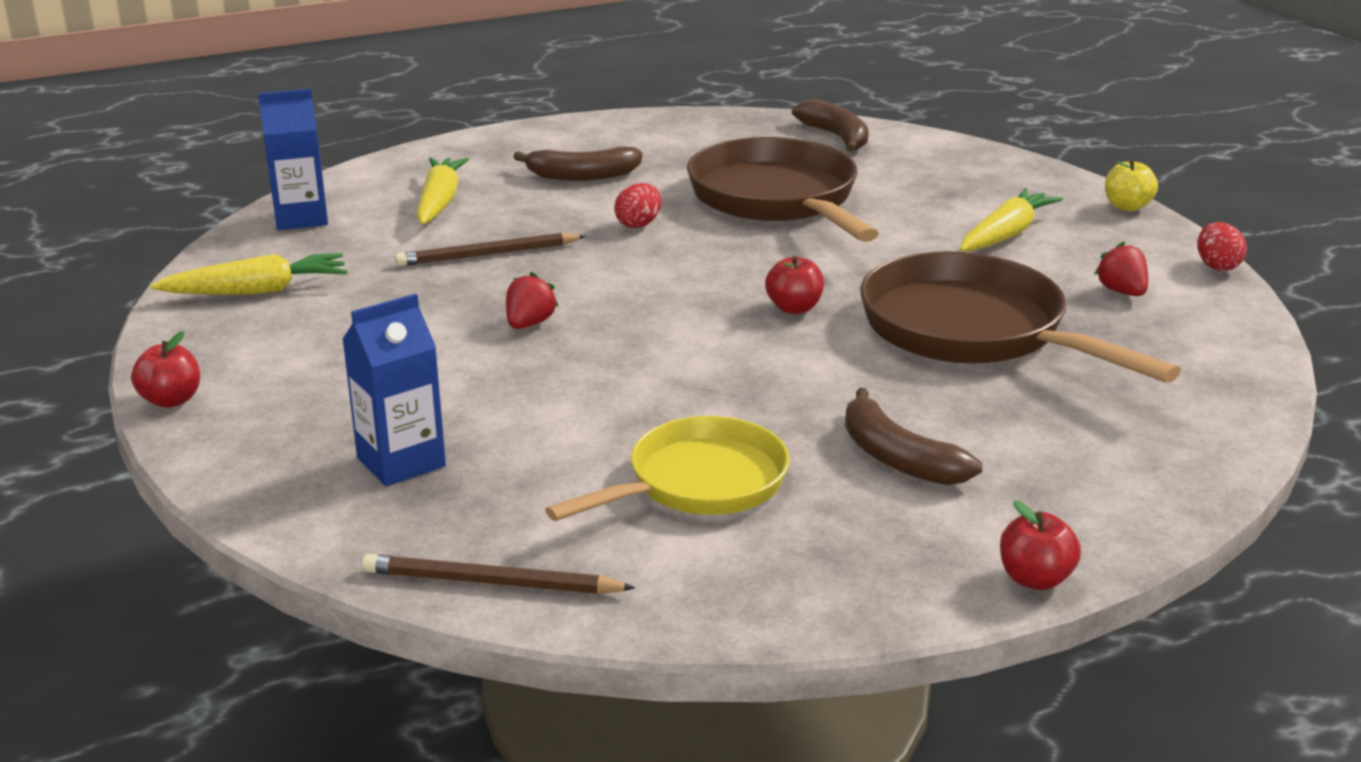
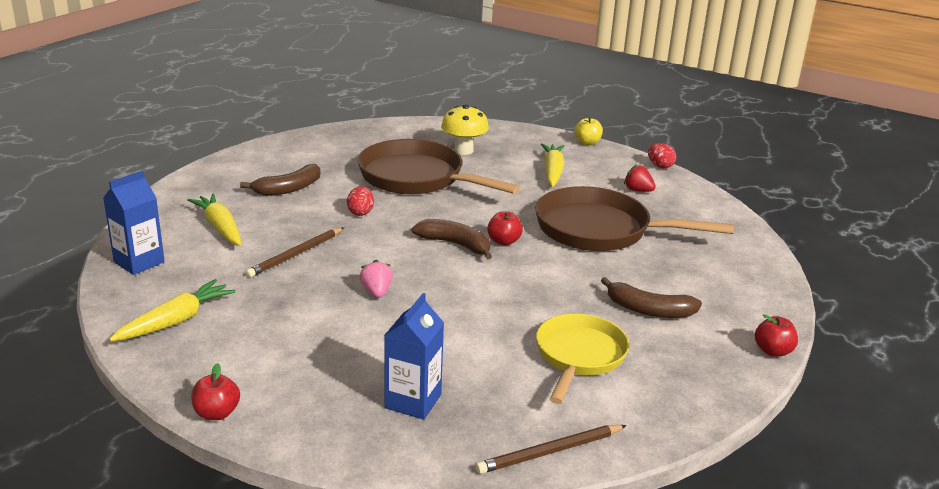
camera: 35 degrees left, 0 degrees up
(529, 324) = (376, 292): red strawberry -> pink strawberry
(836, 137) = (402, 132): brown banana -> brown banana (455, 244)
(899, 178) = (463, 150): none -> yellow mushroom

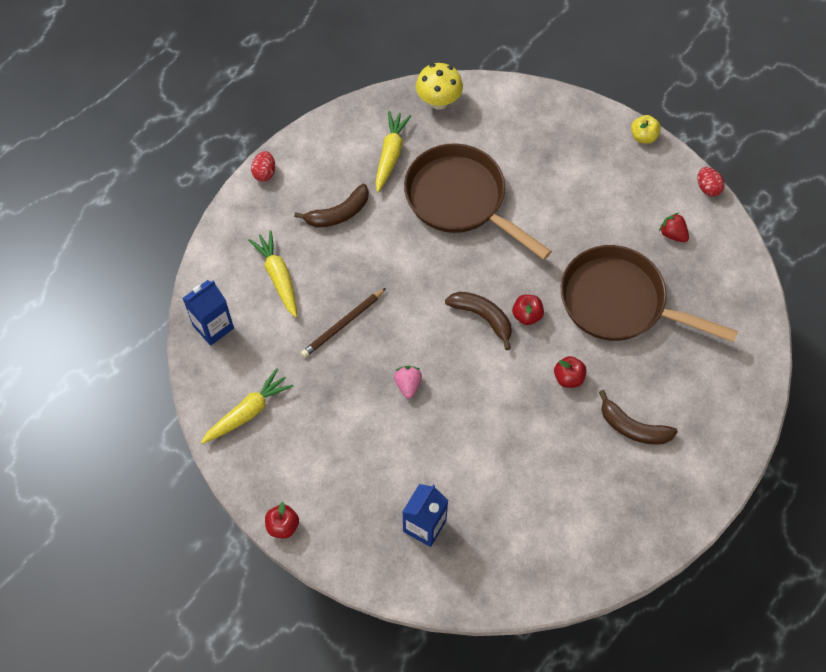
camera: 10 degrees right, 35 degrees up
(360, 212) = (402, 259): red egg -> red egg (264, 173)
(463, 150) = (513, 147): yellow mushroom -> yellow mushroom (438, 101)
(550, 452) = (516, 590): brown pencil -> none
(552, 172) = (595, 194): yellow carrot -> yellow carrot (390, 154)
(579, 357) = (560, 484): yellow pan -> none
(773, 351) = (721, 491): red apple -> red apple (568, 378)

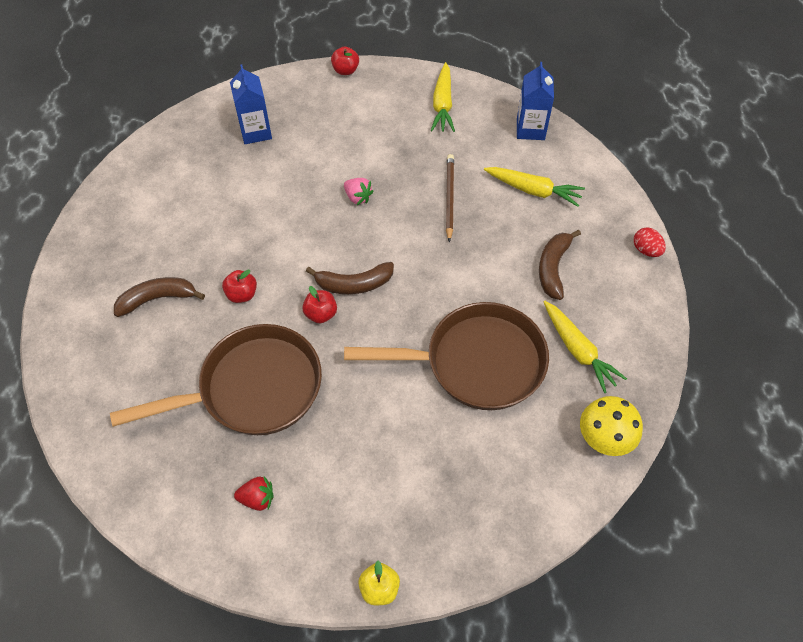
camera: 135 degrees right, 5 degrees down
(707, 188) = (262, 586): red egg -> none

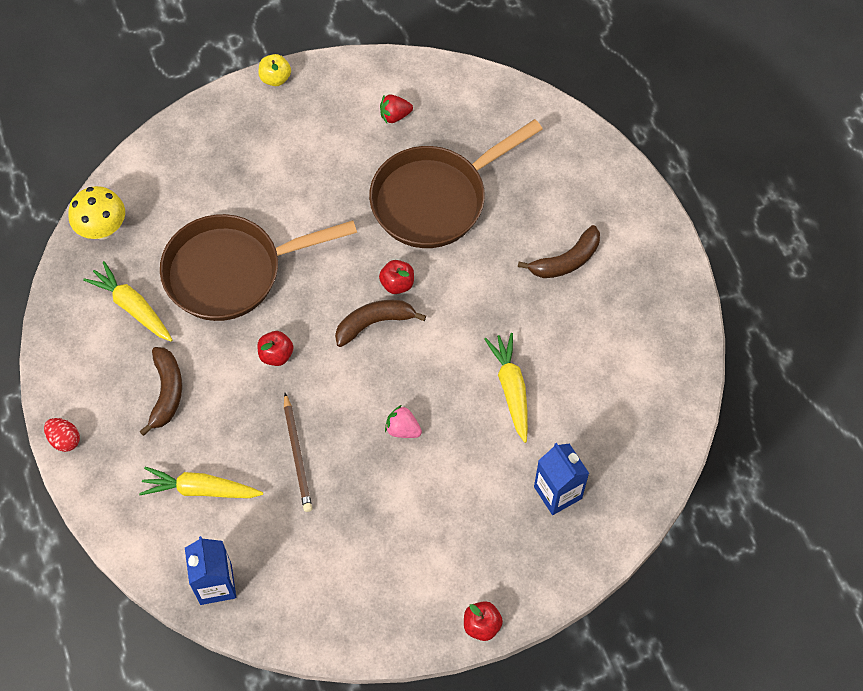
camera: 165 degrees right, 5 degrees up
(242, 294) = (484, 285): red apple -> red apple (276, 355)
(443, 104) = (336, 597): yellow carrot -> yellow carrot (511, 389)

